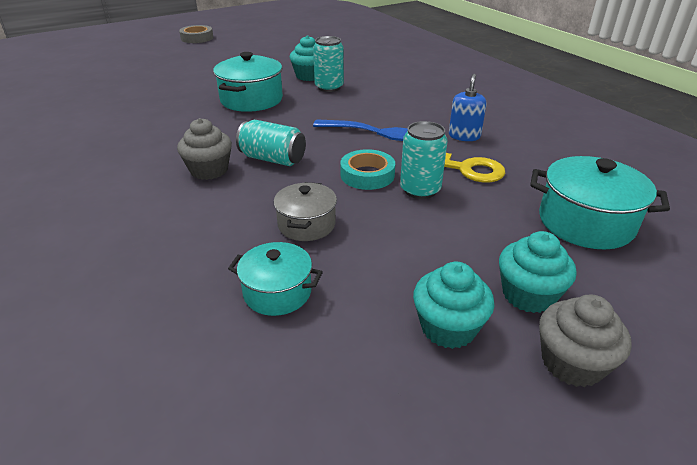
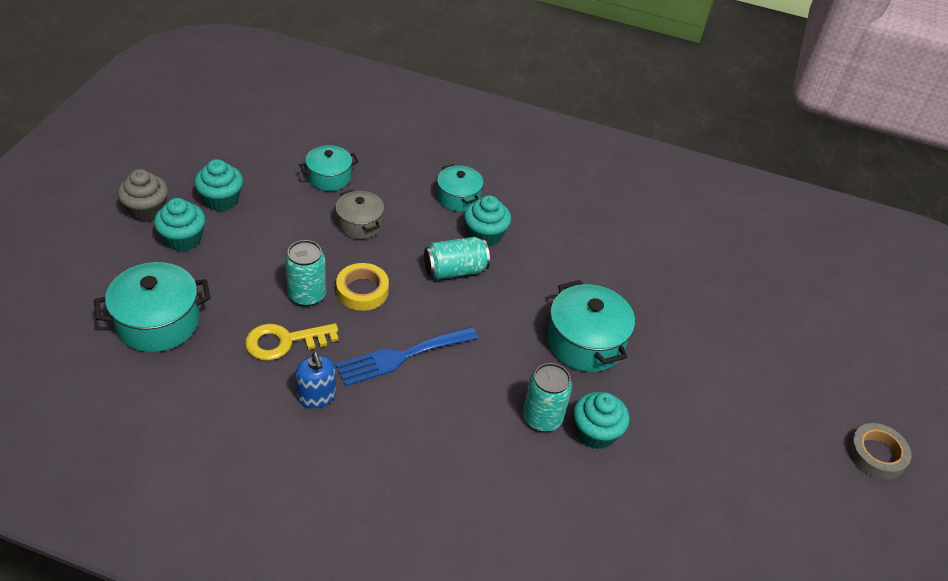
camera: 135 degrees right, 10 degrees up
(178, 206) = (458, 197): none -> turquoise pot
(209, 170) = (485, 235): grey cupcake -> turquoise cupcake
(367, 175) = (362, 291): turquoise tape -> yellow tape

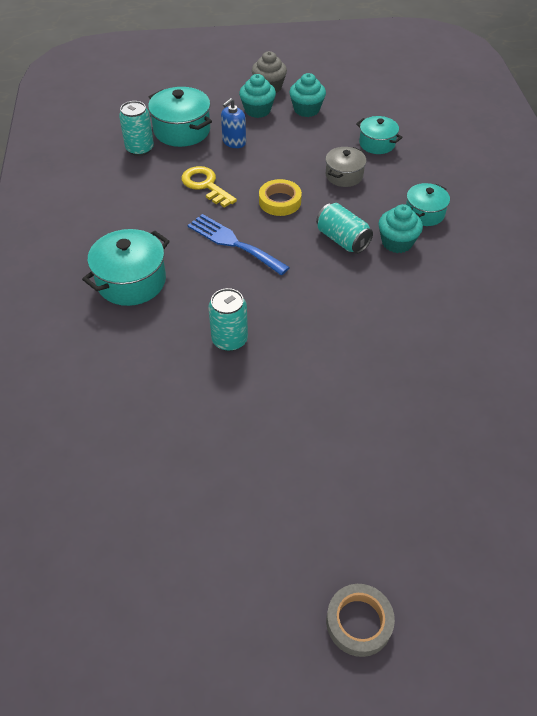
camera: 70 degrees right, 5 degrees up
(307, 295) = (254, 178): turquoise can -> turquoise can (140, 149)
(317, 396) = (170, 217): blue soap dispenser -> blue soap dispenser (234, 142)
(585, 342) = (329, 342): turquoise pot -> turquoise pot (131, 281)
(595, 432) = (236, 378): turquoise cupcake -> none

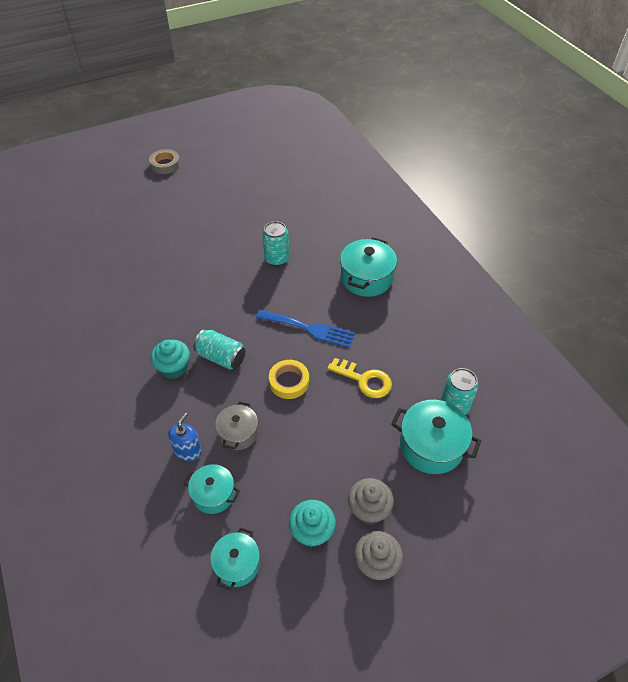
camera: 160 degrees right, 0 degrees up
(234, 142) = (368, 446): blue soap dispenser -> blue soap dispenser (188, 451)
(257, 110) = (369, 509): turquoise cupcake -> grey cupcake
(424, 213) = (151, 407): turquoise pot -> turquoise pot (237, 564)

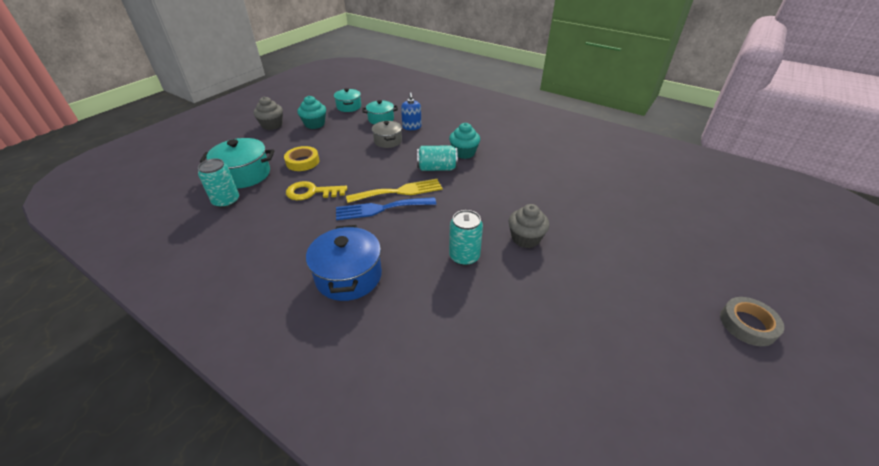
camera: 150 degrees right, 10 degrees down
(280, 342) = (399, 191): none -> yellow fork
(289, 382) = (373, 172): yellow tape -> yellow tape (302, 162)
(366, 278) = (348, 276): turquoise pot -> blue pot
(369, 509) = (283, 139): grey cupcake -> grey cupcake (525, 238)

